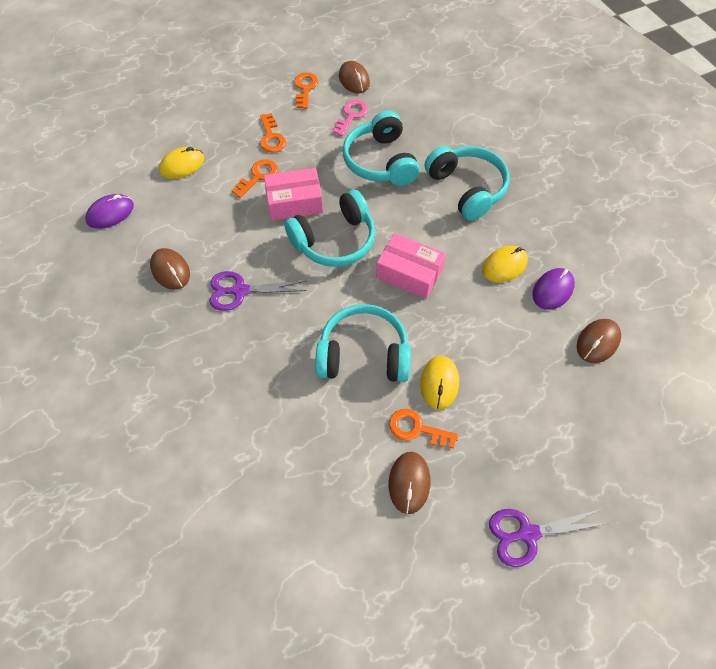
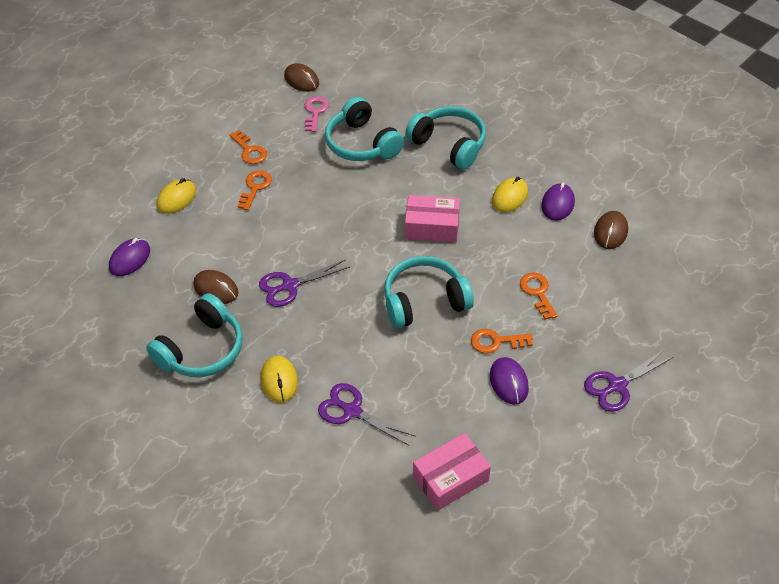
camera: 20 degrees left, 10 degrees down
(233, 454) = (352, 411): none -> purple scissors
(294, 202) = (301, 200): pink box -> pink box (450, 478)
(305, 88) = (259, 100): orange key -> orange key (537, 293)
(334, 240) = (353, 220): turquoise headphones -> turquoise headphones (202, 349)
(409, 483) = (508, 382): brown mouse -> purple mouse
(439, 383) = (498, 302): yellow mouse -> yellow mouse (279, 380)

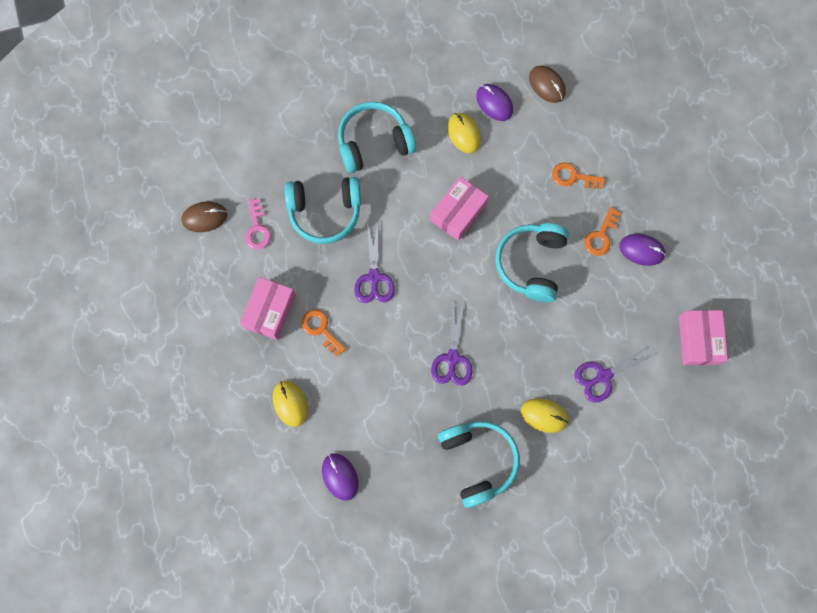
camera: 60 degrees left, 25 degrees up
(216, 289) = (419, 419): brown mouse -> none
(249, 151) = (270, 311): orange key -> pink box
(315, 112) = (257, 228): pink key -> pink key turned 135 degrees counterclockwise
(617, 385) = (686, 179): purple scissors -> purple scissors (374, 277)

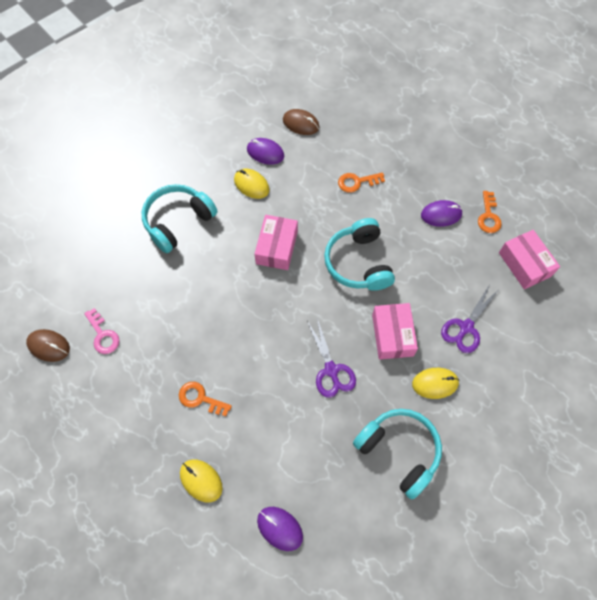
camera: 25 degrees left, 10 degrees down
(204, 217) = (49, 346): brown mouse -> brown mouse turned 60 degrees clockwise
(270, 311) = (145, 403): pink box -> pink box (392, 335)
(325, 212) = (160, 295): turquoise headphones -> none
(374, 277) = (228, 331): purple scissors -> none
(601, 236) = (403, 217): orange key -> orange key (488, 216)

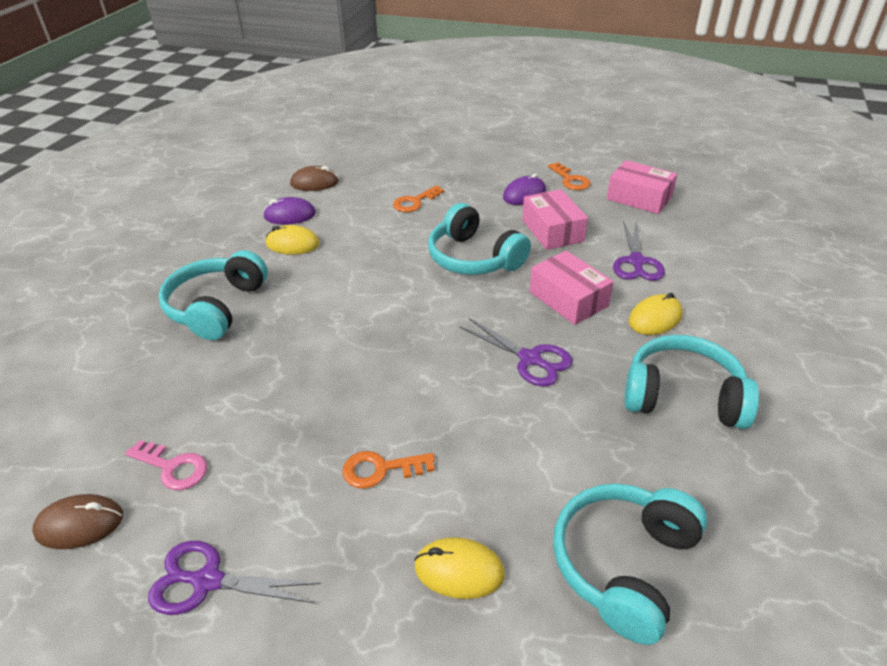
camera: 30 degrees left, 25 degrees down
(89, 414) = (208, 581): none -> purple scissors
(276, 247) = (366, 281): pink box -> pink box (552, 230)
(280, 528) = (624, 564): purple mouse -> turquoise headphones

